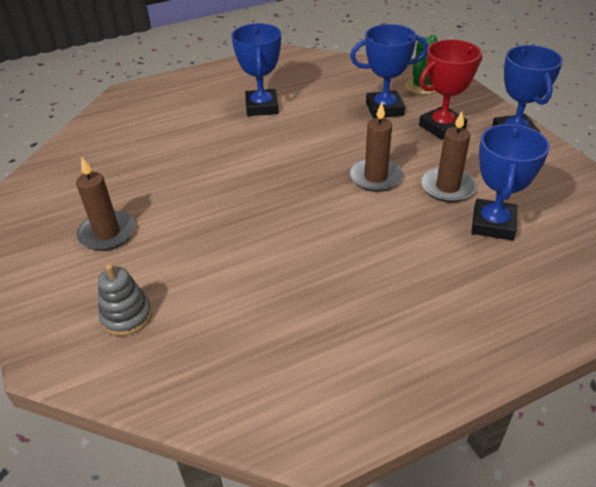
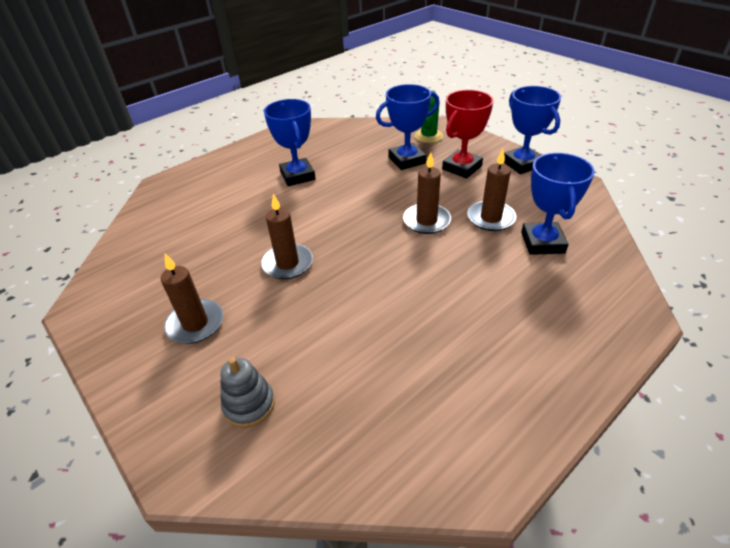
camera: 15 degrees left, 0 degrees up
(215, 194) = (287, 264): none -> brown candle

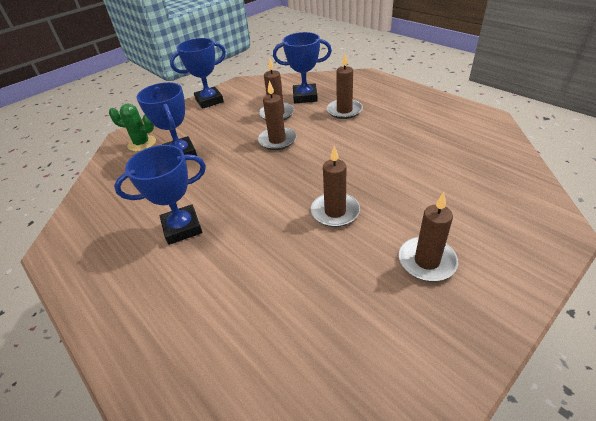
camera: 90 degrees left, 0 degrees up
(249, 404) = (491, 207): grey stacking toy -> none
(462, 168) = (205, 126): red trophy -> none
(502, 282) = (344, 111): none -> brown candle

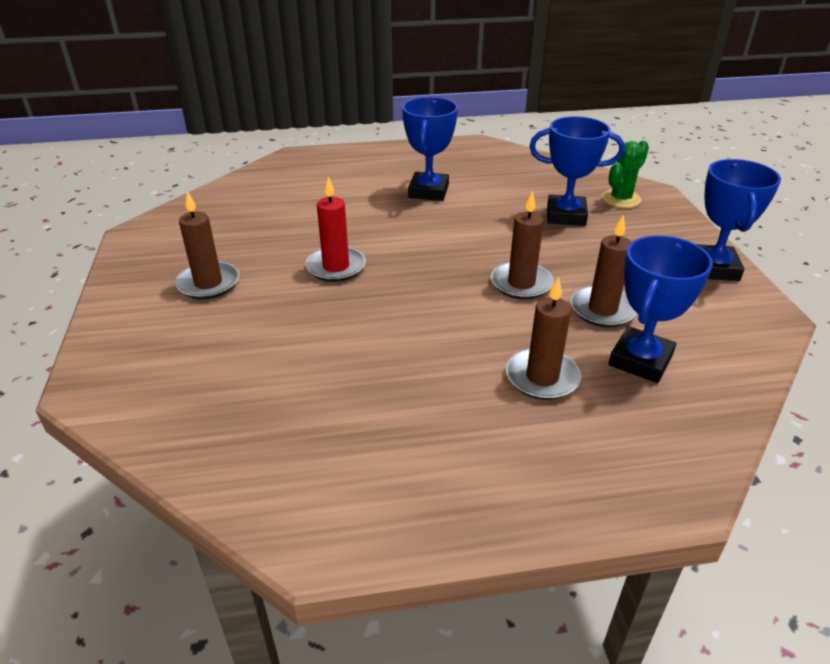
camera: 120 degrees right, 5 degrees down
(335, 212) = (336, 267): brown candle -> red candle

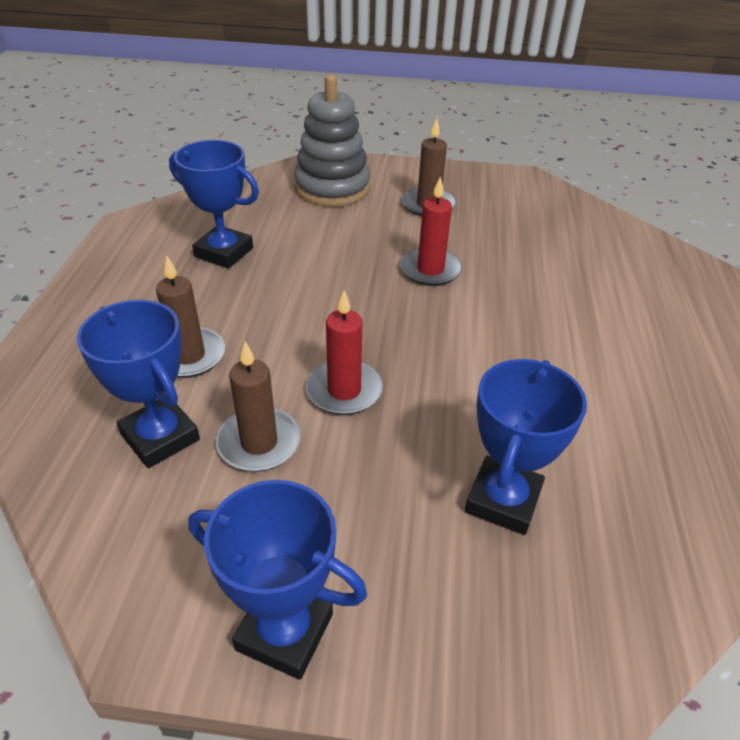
camera: 105 degrees right, 5 degrees up
(174, 360) = (332, 188): none -> grey stacking toy
(428, 191) = (600, 370): blue trophy -> blue trophy (224, 252)
(521, 283) = (344, 390): brown candle -> red candle
(621, 199) = (552, 612): green cactus -> none

